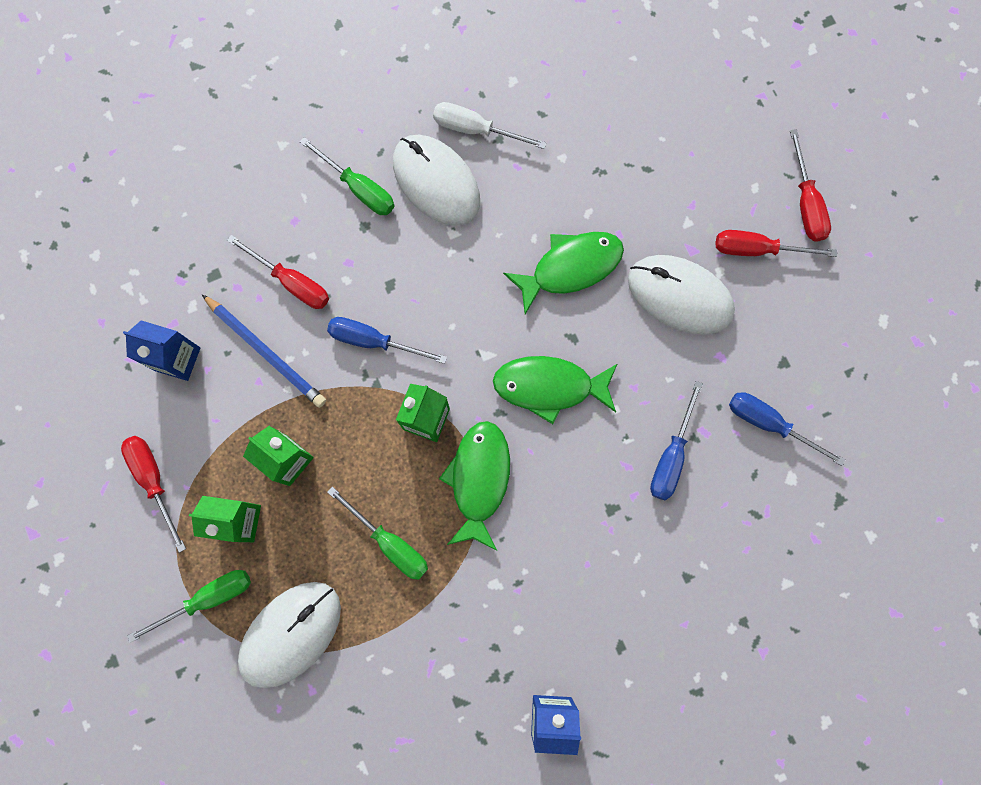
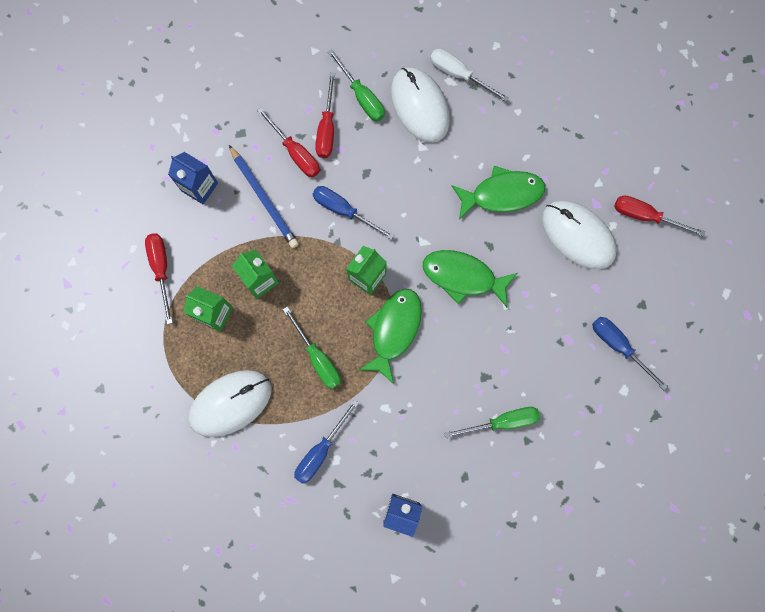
camera: 15 degrees right, 0 degrees up
(208, 598) = (178, 362): green screwdriver -> green screwdriver (502, 422)
(671, 456) = (539, 350): blue screwdriver -> blue screwdriver (320, 451)
(805, 203) = (692, 191): red screwdriver -> red screwdriver (327, 128)

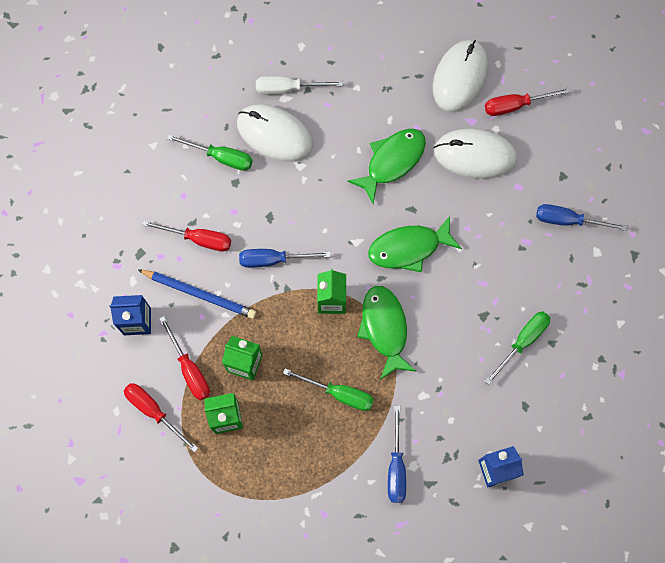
camera: 35 degrees left, 5 degrees down
(230, 403) = (294, 481): white mouse -> white mouse (460, 77)
(327, 128) = (210, 202): red screwdriver -> red screwdriver (189, 369)

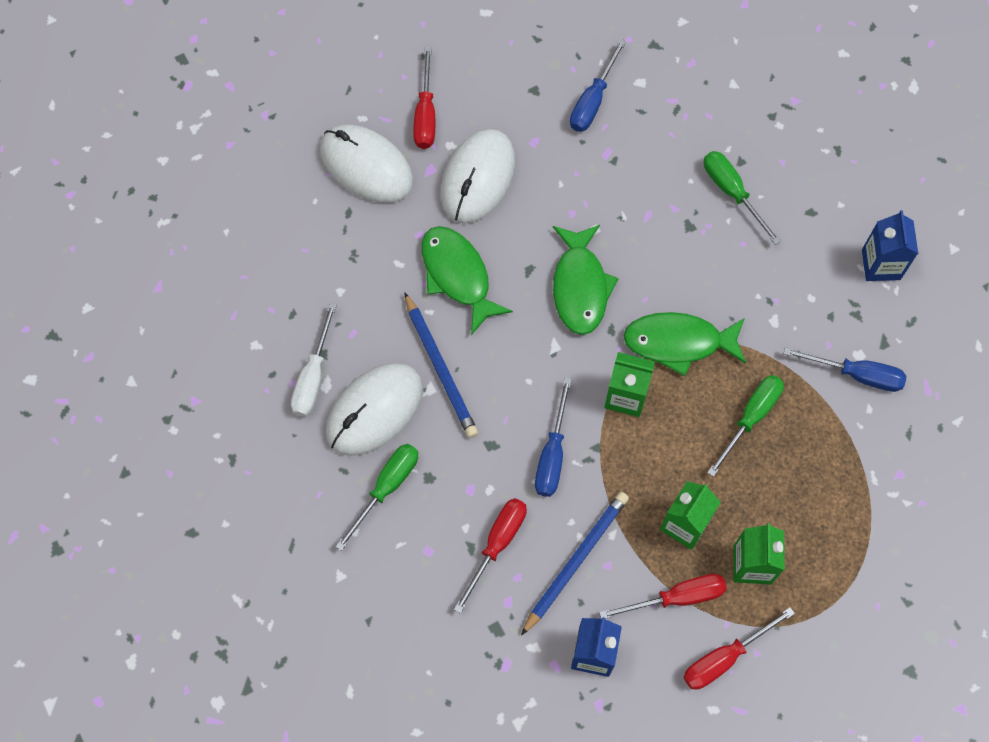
camera: 75 degrees left, 5 degrees down
(318, 169) = (440, 368): none -> blue pencil

